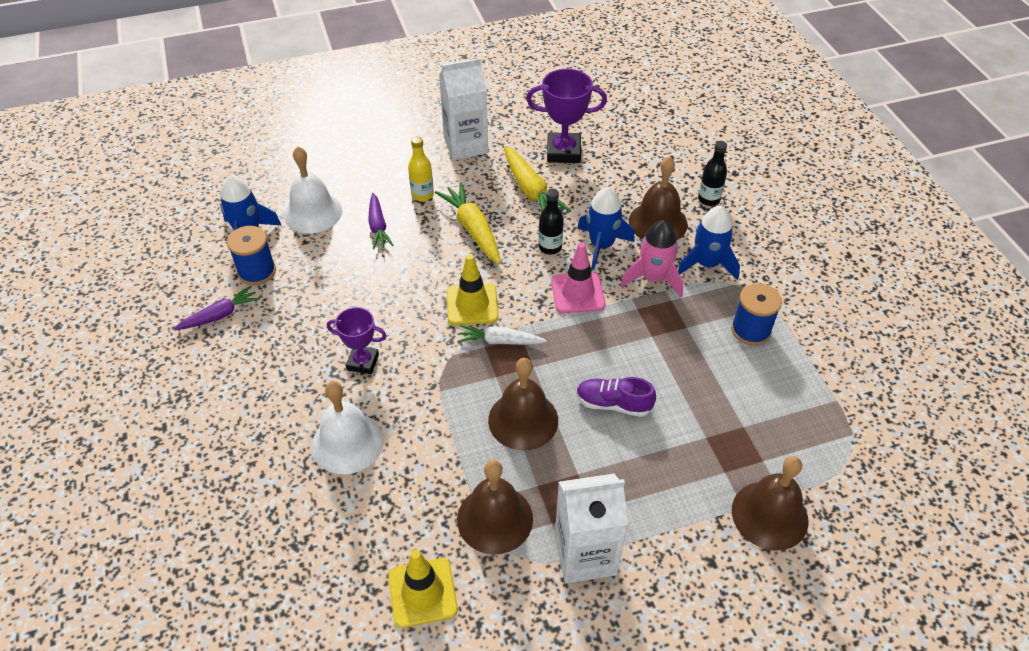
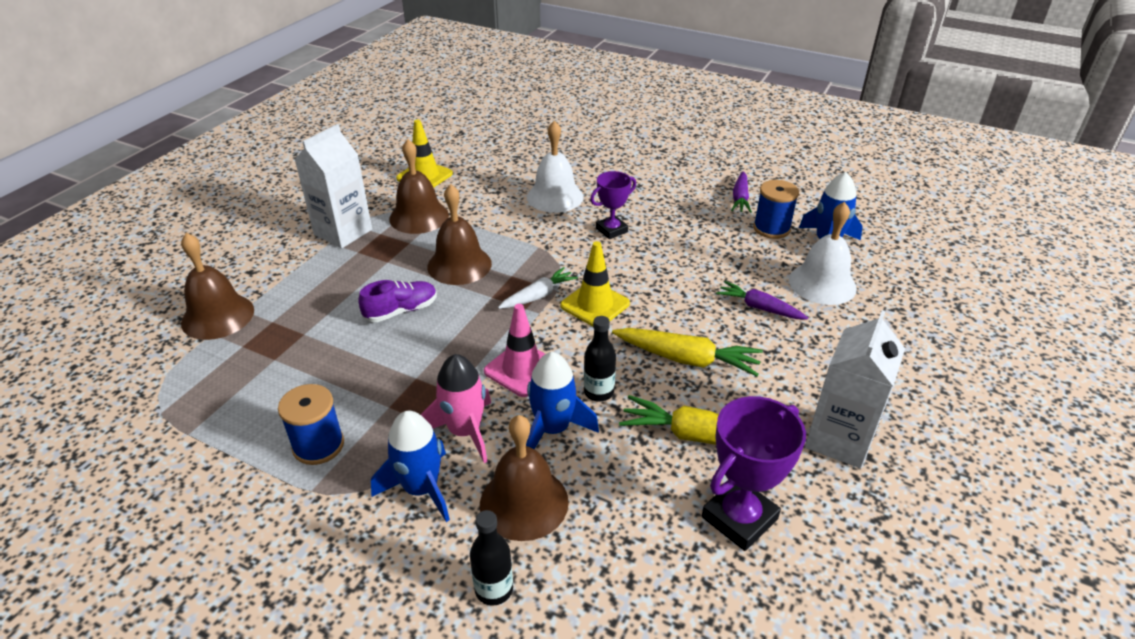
camera: 135 degrees right, 10 degrees down
(422, 195) = (778, 357): yellow bottle -> none

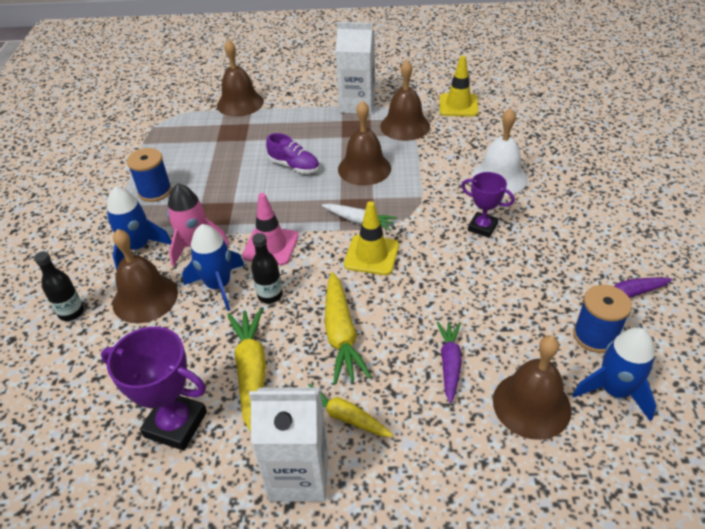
camera: 65 degrees right, 5 degrees up
(787, 389) = (344, 417): none -> yellow carrot
(822, 283) = (531, 405): white bell -> brown bell

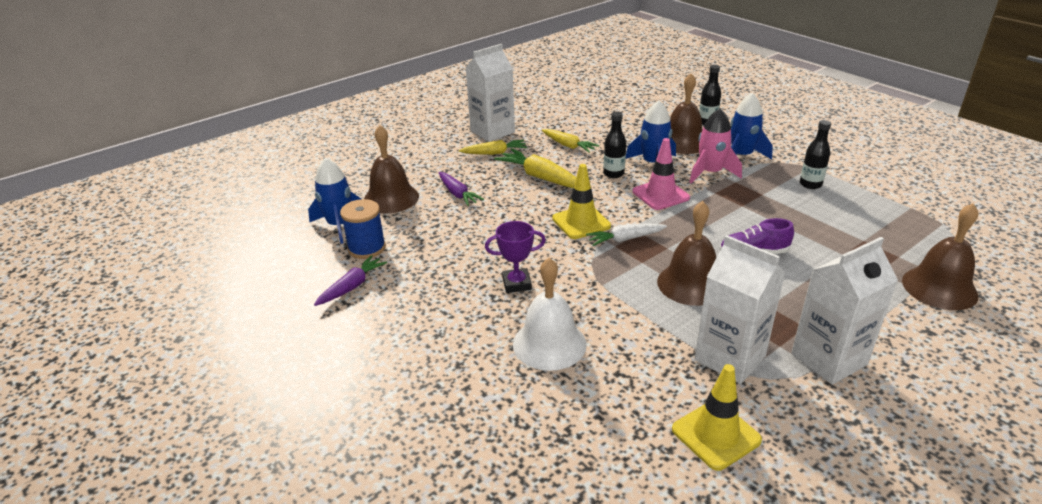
camera: 140 degrees right, 10 degrees down
(155, 191) = (810, 184): blue spool -> black bottle
(175, 424) = (574, 120): purple trophy -> none
(251, 371) = (568, 146): yellow carrot -> yellow carrot, size x0.66
(405, 126) = (730, 358): brown bell -> white carton

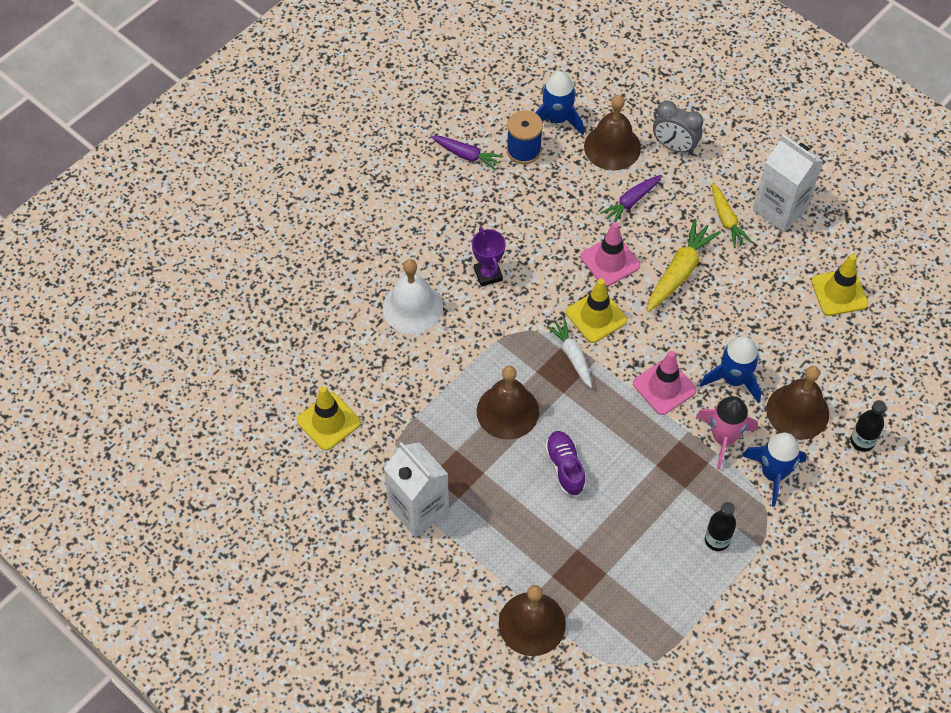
camera: 80 degrees right, 25 degrees up
(407, 169) = (674, 146): none -> grey clock
(520, 210) = (610, 261): none -> pink traffic cone
(568, 146) = (761, 291): yellow carrot -> none
(576, 118) = (839, 292): none -> yellow traffic cone
(613, 174) = (702, 340): black bottle -> none
(730, 358) = (411, 436): white carton -> none

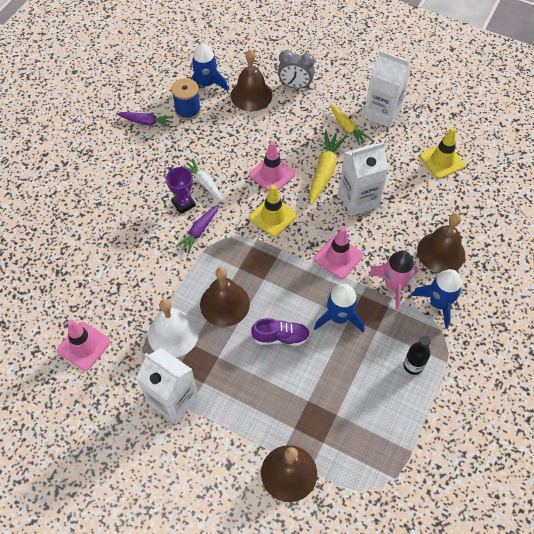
camera: 15 degrees left, 0 degrees up
(328, 421) = (84, 346): yellow traffic cone -> pink traffic cone
(412, 307) = (131, 241): white bell -> white bell (173, 334)
(565, 467) = (280, 337): purple shoe -> purple shoe turned 120 degrees clockwise
(572, 356) = (263, 250): white carrot -> white carrot (204, 183)
(631, 202) = (275, 130): purple carrot -> purple carrot (199, 231)
(712, 319) = (358, 200): none -> white carton
(733, 379) = (387, 239): blue rocket -> blue rocket (339, 317)
(862, 441) = (494, 263): black bottle -> none

